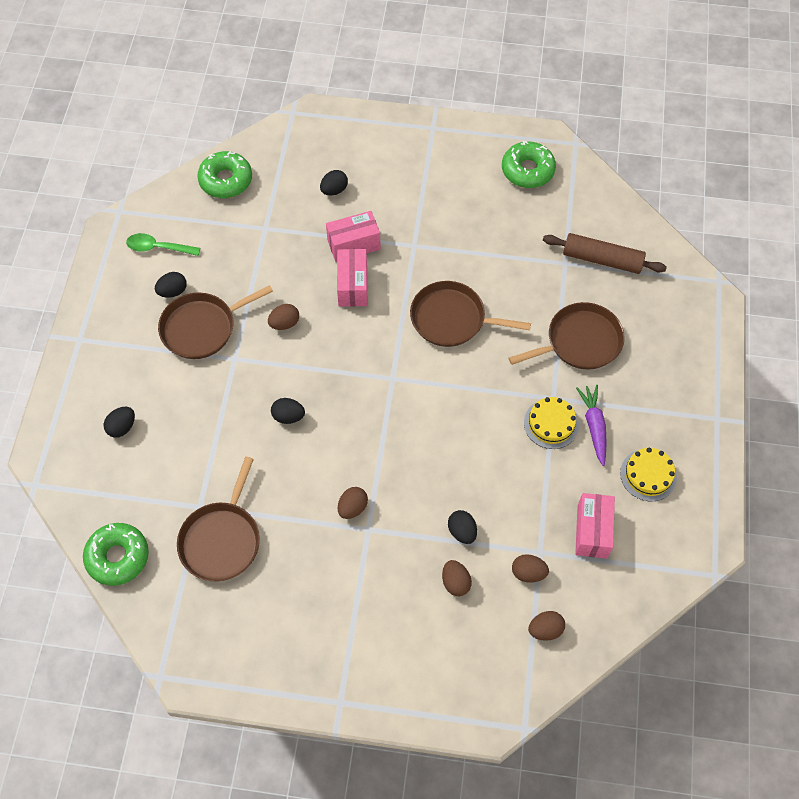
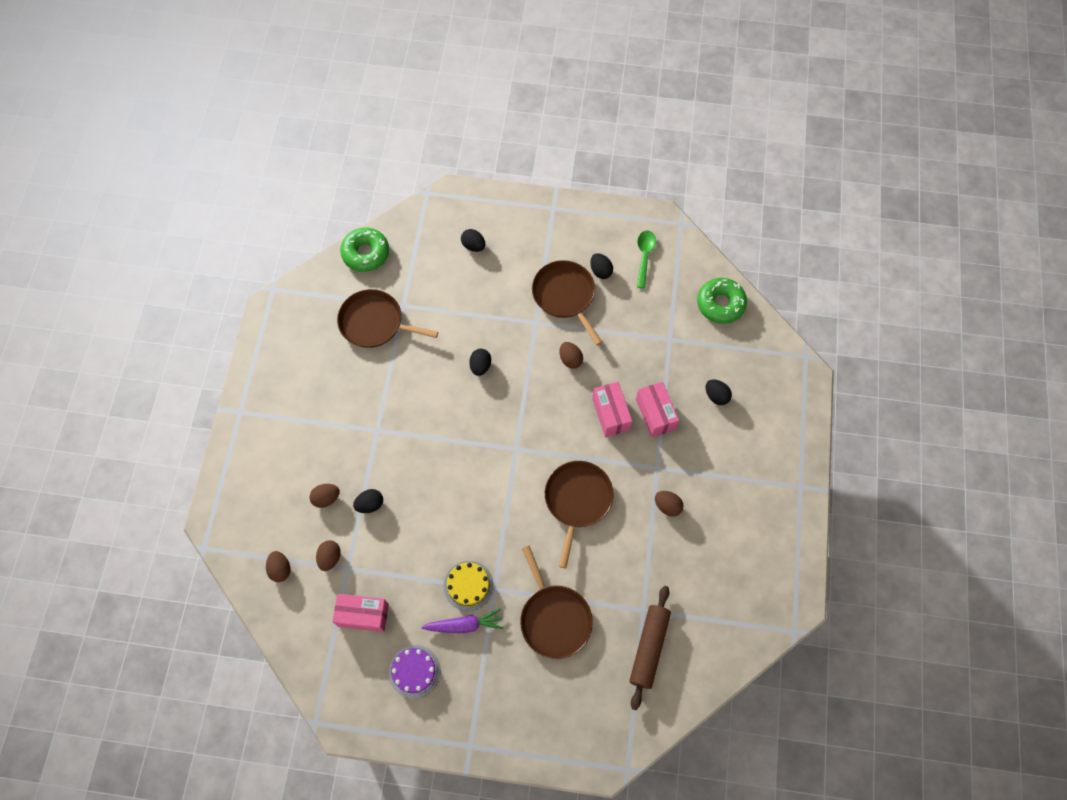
camera: 90 degrees right, 5 degrees up
(352, 286) = (610, 414): pink box -> pink box turned 75 degrees clockwise
(352, 507) = (396, 418): brown egg -> brown egg (667, 506)
(527, 170) = (754, 579): green donut -> none
(648, 475) = (414, 671): yellow cake -> purple cake

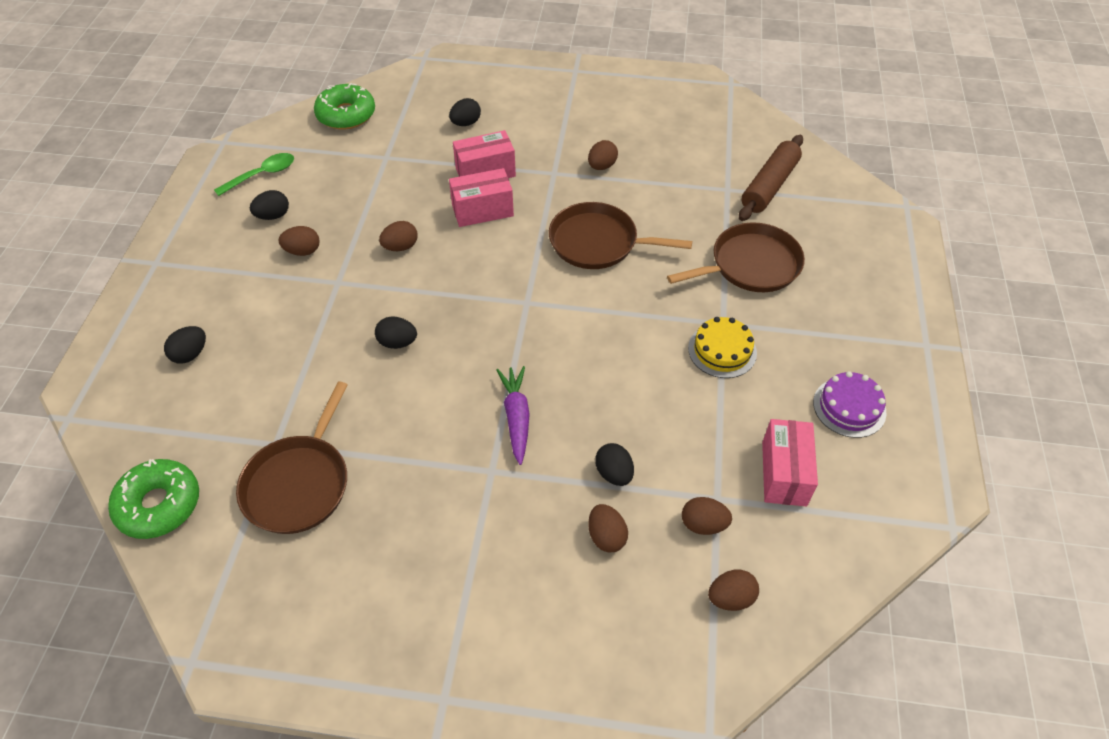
camera: 90 degrees left, 15 degrees down
(464, 625) = (775, 353): purple carrot -> purple carrot (516, 417)
(565, 296) = (303, 251): brown pan -> brown egg
(644, 256) = (262, 175): green spoon -> green spoon turned 135 degrees clockwise
(649, 648) = (769, 186): brown rolling pin -> brown rolling pin turned 75 degrees counterclockwise

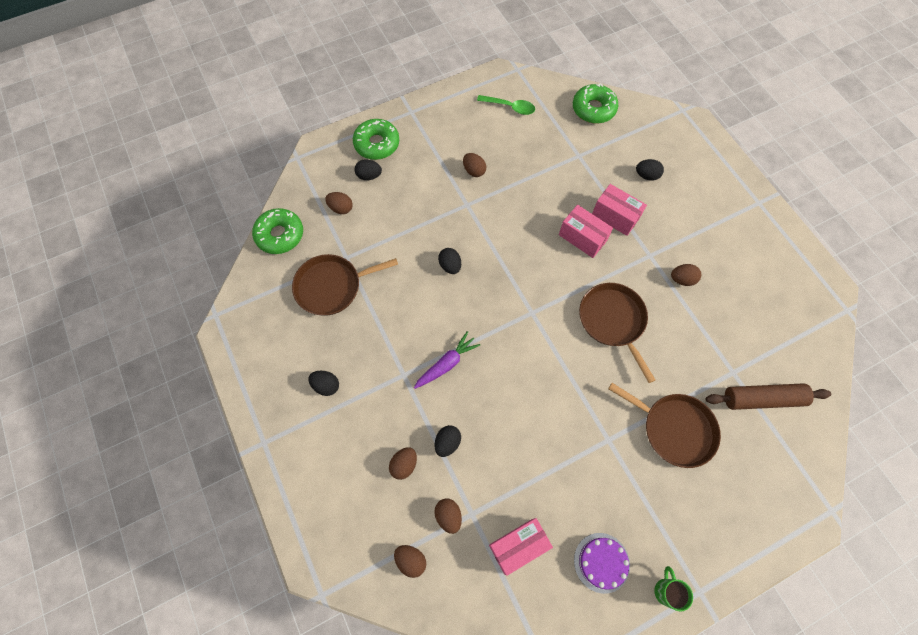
camera: 55 degrees right, 15 degrees up
(156, 321) = (377, 144): none -> green donut
(273, 216) = (486, 137): black egg -> black egg (326, 385)
(400, 247) = (517, 216): brown egg -> brown egg (341, 208)
(722, 350) = (585, 452): yellow cake -> none
(910, 371) = (666, 590): none -> green mug

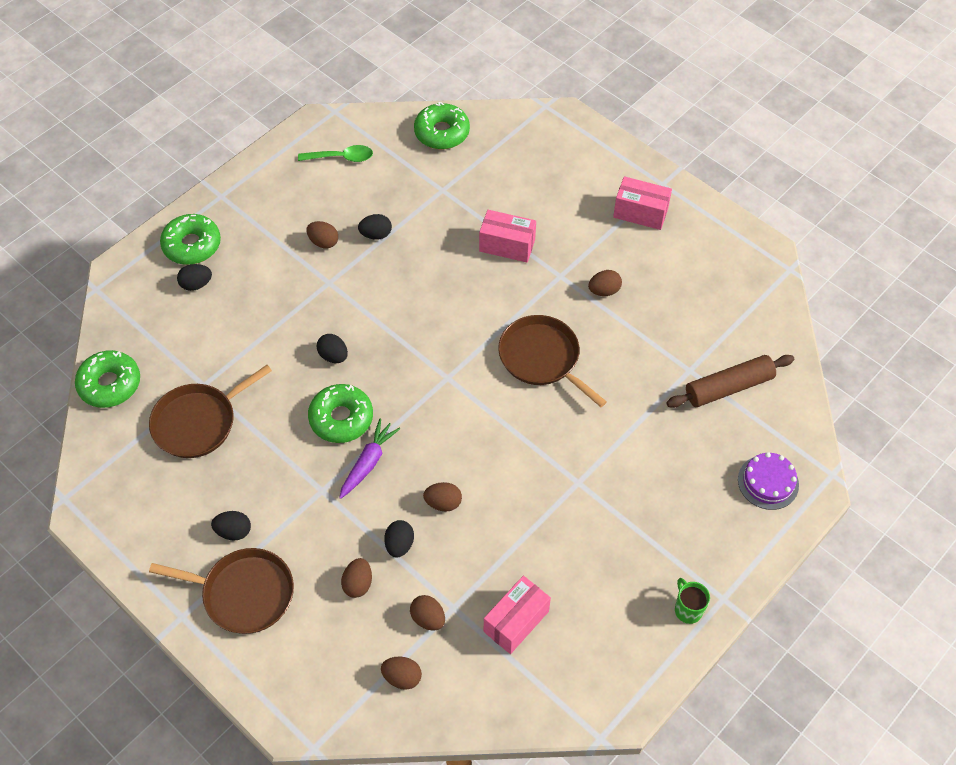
camera: 20 degrees left, 10 degrees down
(341, 208) = (175, 331): brown egg -> brown egg (443, 503)
(438, 319) = (341, 418): none -> green donut
(582, 238) = (477, 279): pink box -> pink box (640, 213)
(601, 562) = (611, 606): purple cake -> purple cake (768, 482)
(646, 175) = (528, 190): black egg -> black egg (376, 234)
(674, 429) = (645, 448): brown pan -> brown pan (244, 593)

